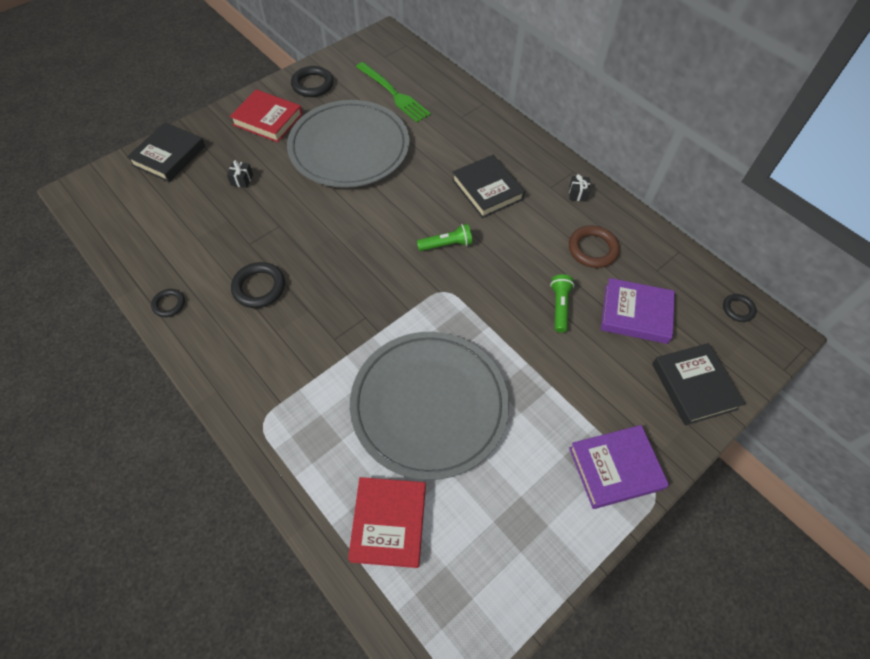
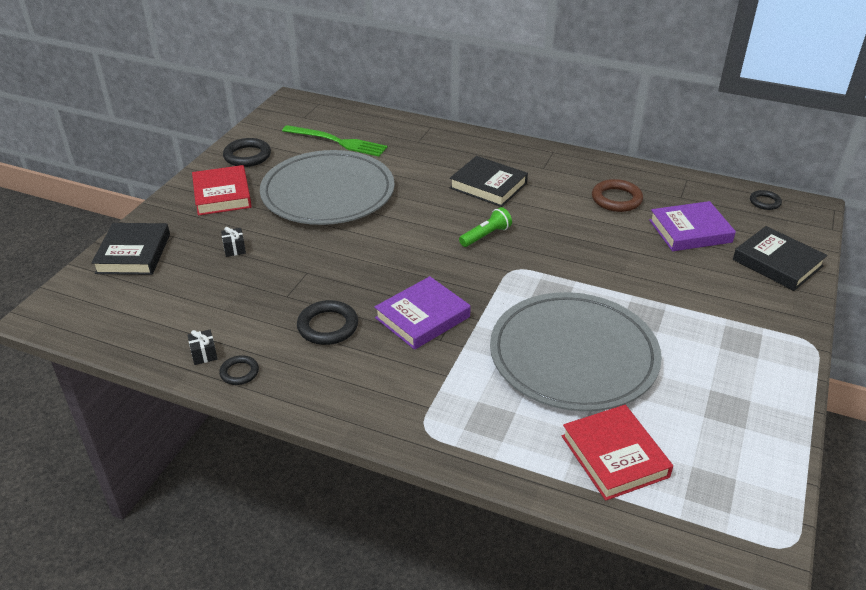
camera: 25 degrees left, 20 degrees down
(268, 120) = (222, 195): red book -> red book turned 75 degrees clockwise
(559, 307) = (624, 247): green flashlight -> none
(577, 194) = (570, 166): black gift -> black gift (204, 354)
(615, 468) = (767, 340): purple book -> purple book (422, 317)

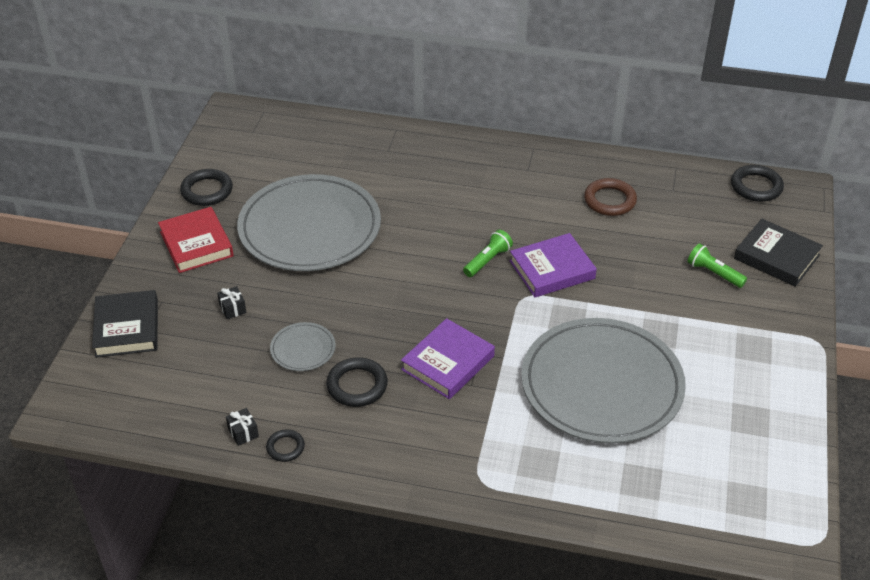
camera: 10 degrees left, 5 degrees up
(287, 289) = (303, 349): none -> grey plate
(338, 142) = (300, 161): green fork -> none
(488, 186) = (476, 199): black book -> none
(614, 456) = (658, 481): red book -> none
(690, 231) = (688, 230): purple book -> purple book (552, 270)
(710, 270) = (714, 273): none -> green flashlight
(764, 202) = (756, 186): black ring -> black ring, size x1.67

